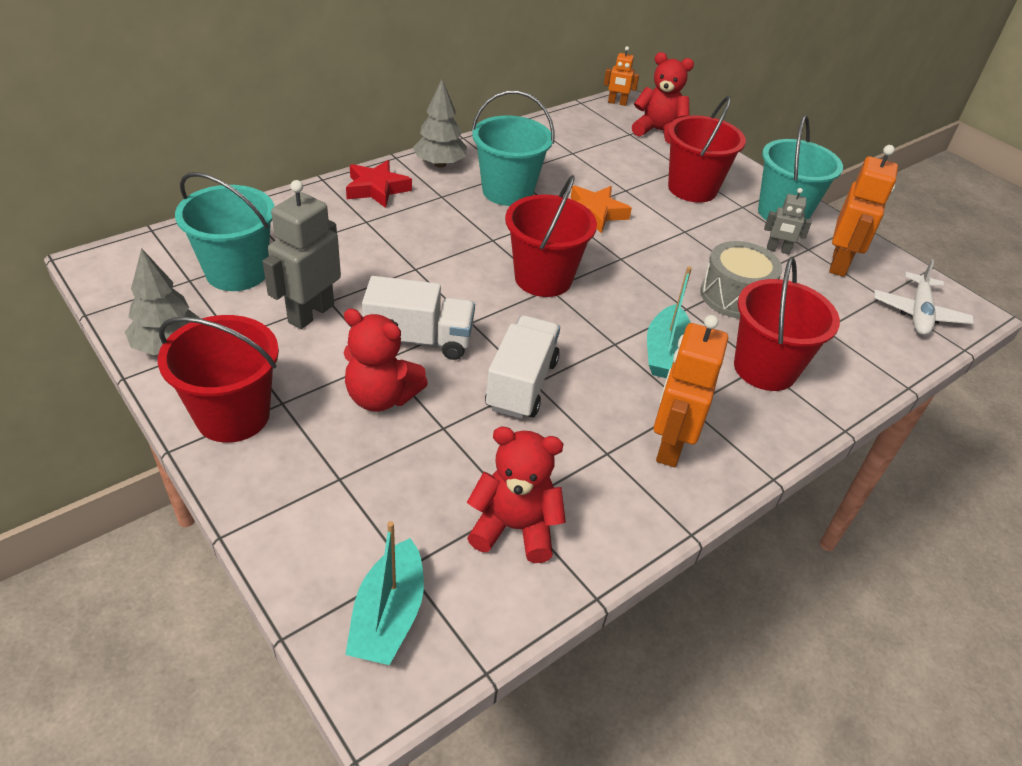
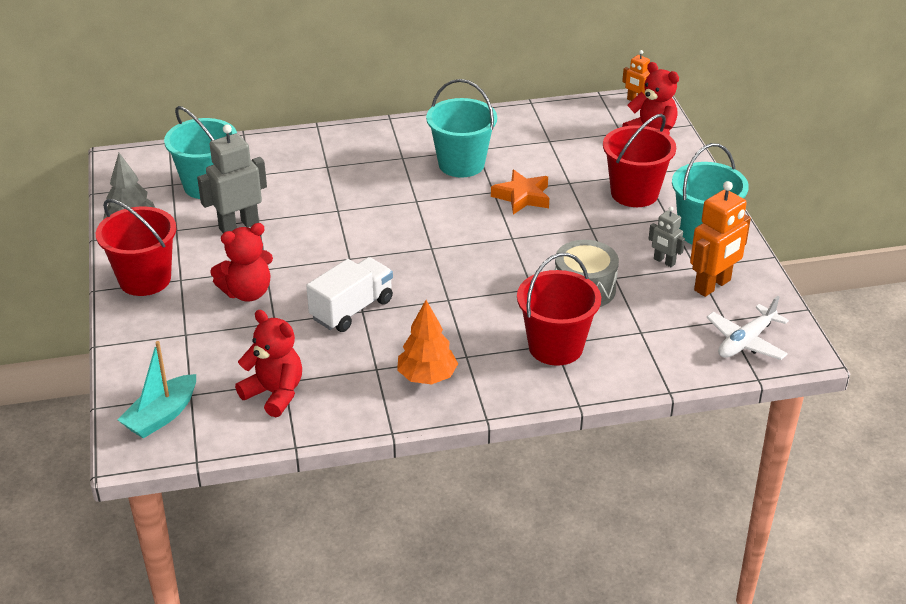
camera: 30 degrees right, 5 degrees down
(377, 189) = (354, 142): red star -> none
(381, 397) = (247, 292): red teddy bear -> red teddy bear turned 75 degrees counterclockwise
(419, 340) = (302, 261): white truck -> none
(440, 164) = (422, 130): grey tree -> none
(543, 278) = (432, 239): red bucket -> none
(665, 353) = (483, 316): turquoise boat -> none
(670, 445) = (427, 377): orange robot -> orange tree

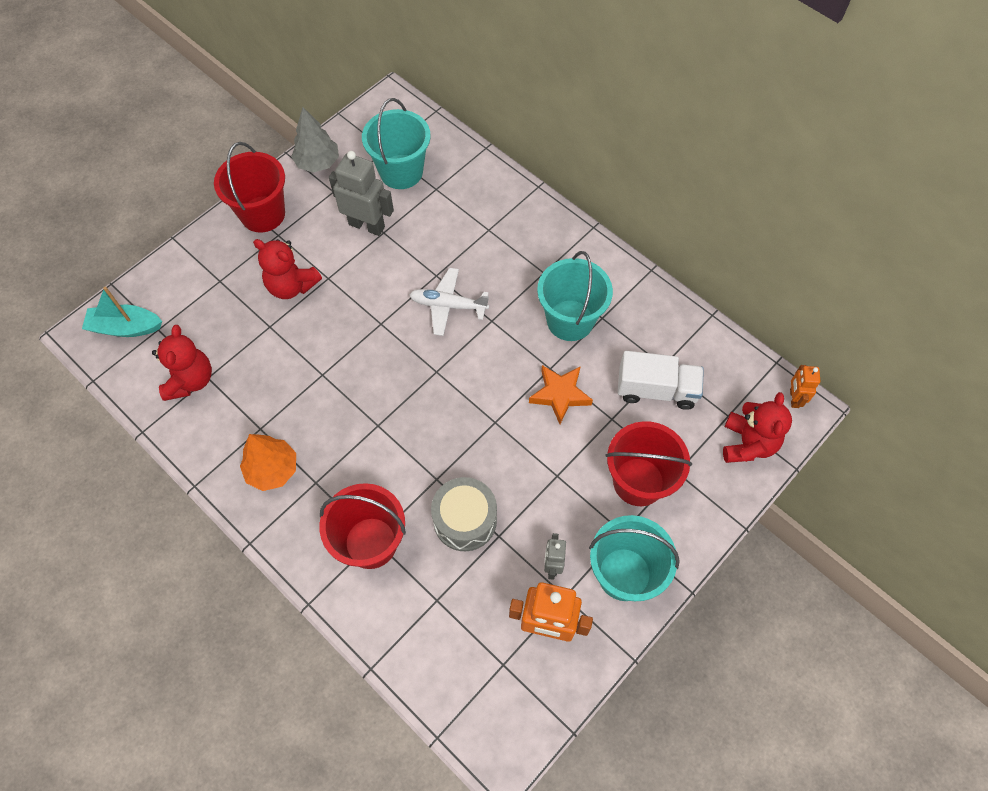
camera: 55 degrees right, 25 degrees up
(352, 309) = (319, 366): white truck -> white truck (656, 390)
(746, 342) = (484, 699): white plane -> white plane (448, 305)

